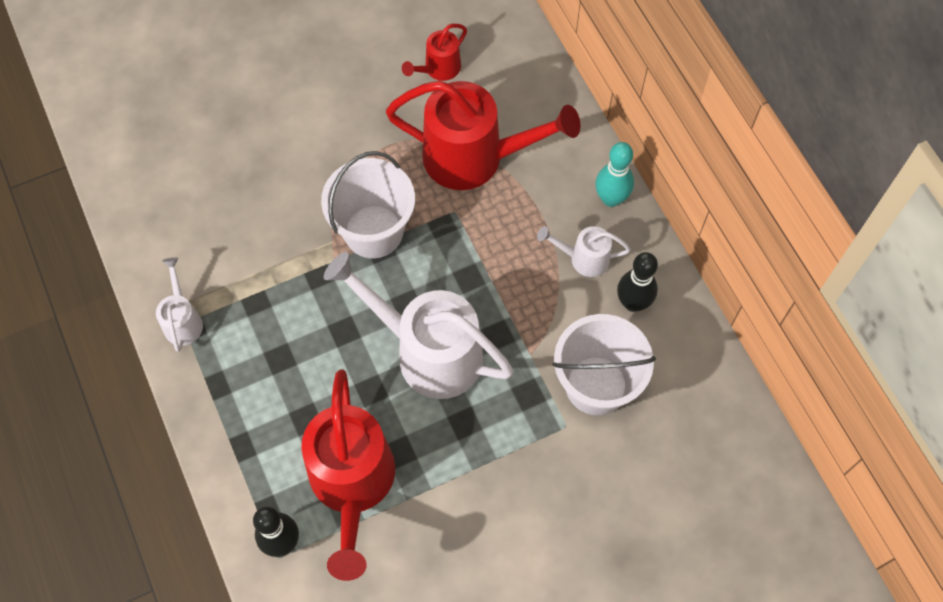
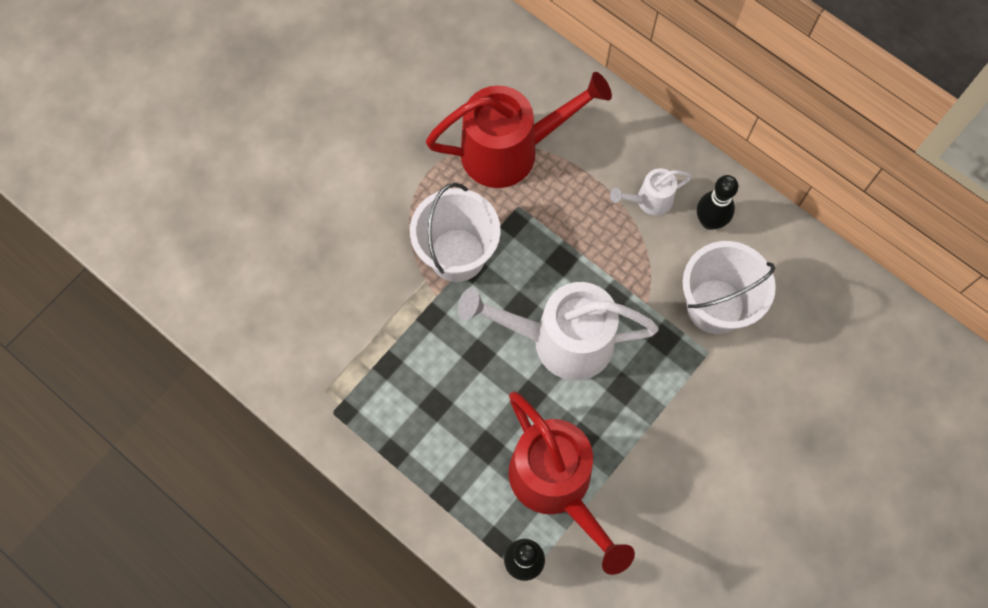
camera: 25 degrees left, 5 degrees up
(183, 320) = (330, 409): white watering can -> none
(438, 69) = (436, 83): red watering can -> none
(611, 198) = (645, 137): turquoise bowling pin -> none

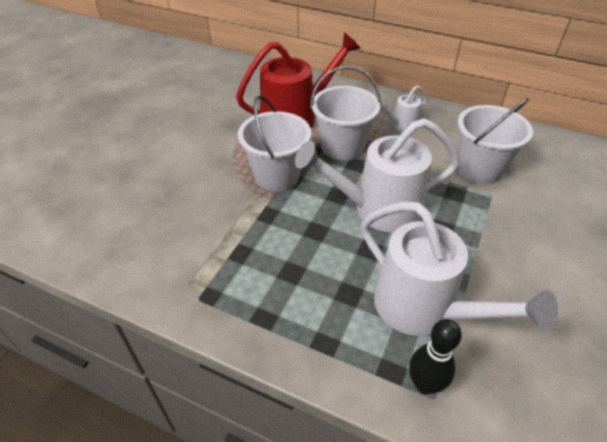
camera: 15 degrees left, 25 degrees down
(555, 223) = (342, 147): none -> white bucket
(557, 486) = (424, 310): red watering can -> white watering can
(709, 221) = (447, 128): black bowling pin -> none

